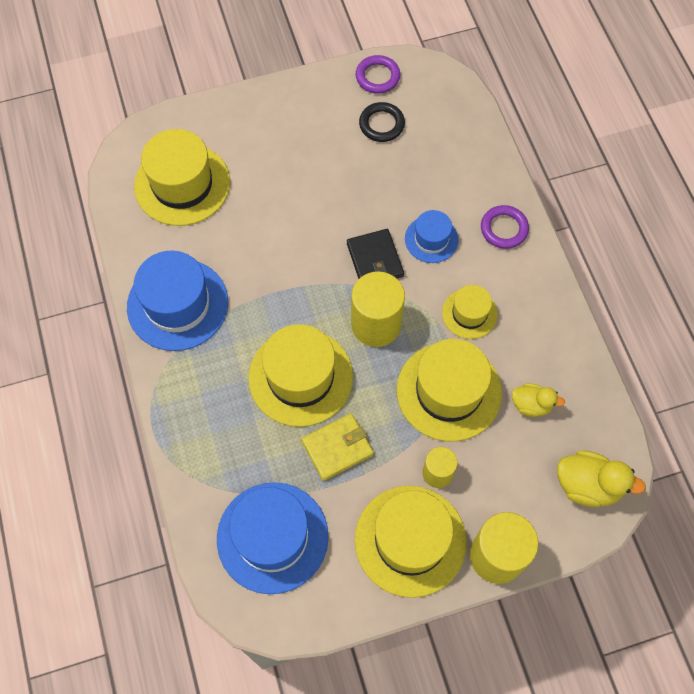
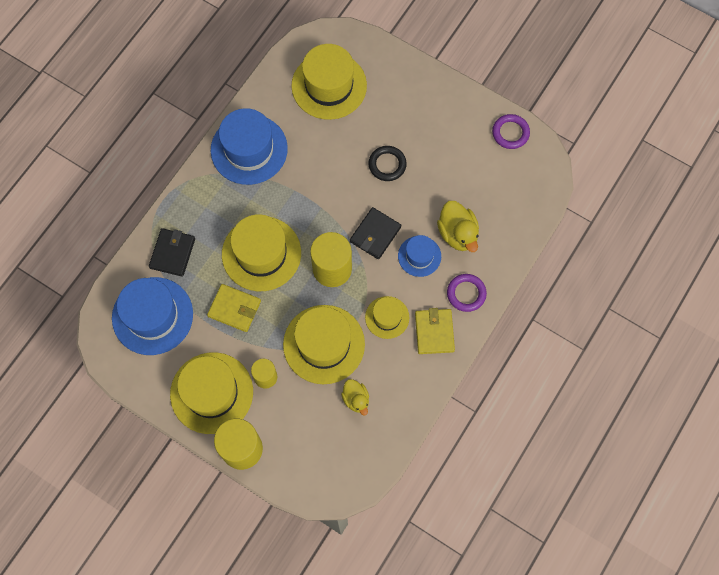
camera: 50 degrees right, 5 degrees up
(221, 463) = (172, 253): none -> black wallet
(381, 124) = (476, 163): black ring -> black ring (387, 165)
(519, 284) = (434, 332): none -> yellow wallet
(587, 485) = (330, 470): yellow duck -> yellow duck (457, 233)

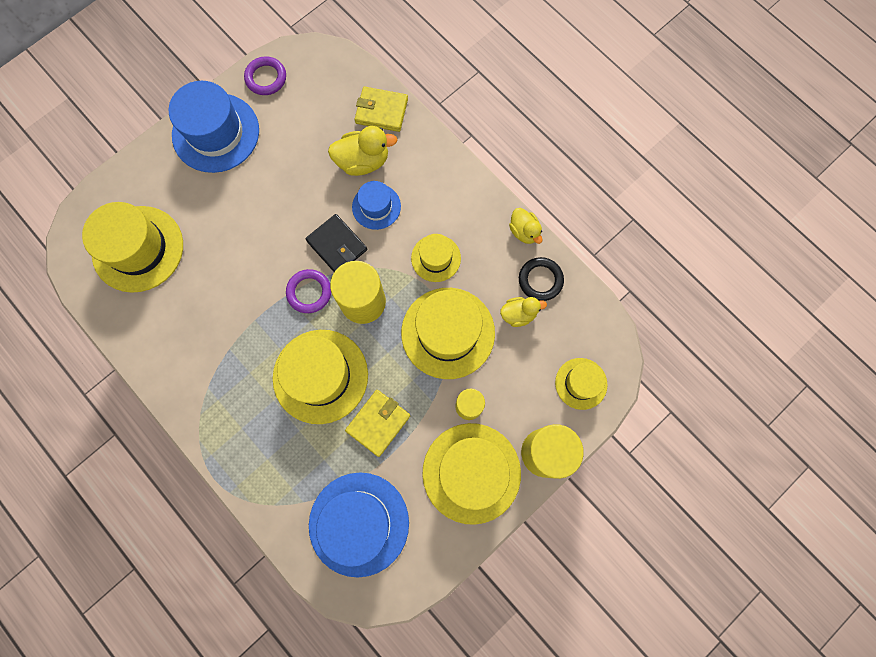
camera: 75 degrees left, 5 degrees up
(172, 253) = (287, 481): black wallet -> none
(249, 149) = (185, 359): blue hat -> blue hat (216, 133)
(308, 466) = (581, 383): none -> yellow hat
(387, 165) = (259, 211): black ring -> black ring (540, 280)
(433, 386) = (524, 231): none -> yellow duck
(434, 332) = (465, 215): yellow wallet -> yellow wallet (381, 111)
(466, 293) = (432, 171): purple ring -> purple ring (309, 292)

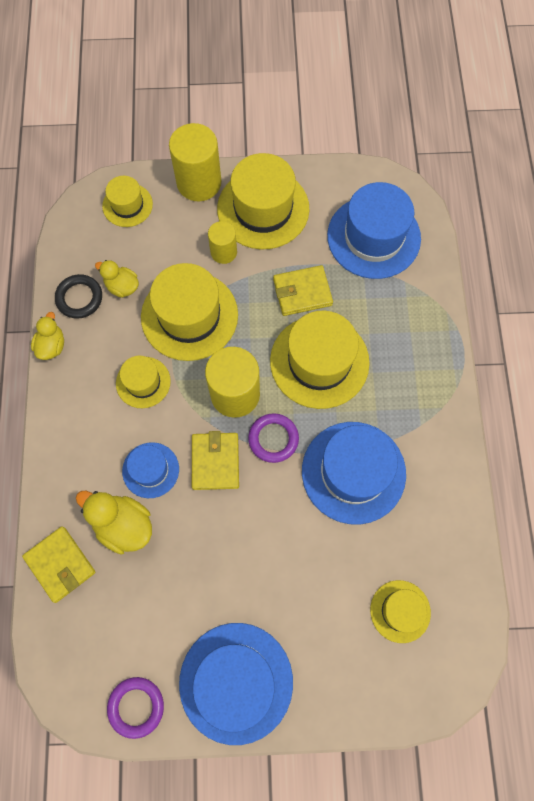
camera: 140 degrees left, 5 degrees down
(138, 249) = (400, 611): yellow hat -> yellow hat, size x0.55
(234, 314) = (353, 472): none -> blue hat
(337, 245) = (215, 462): black wallet -> yellow wallet

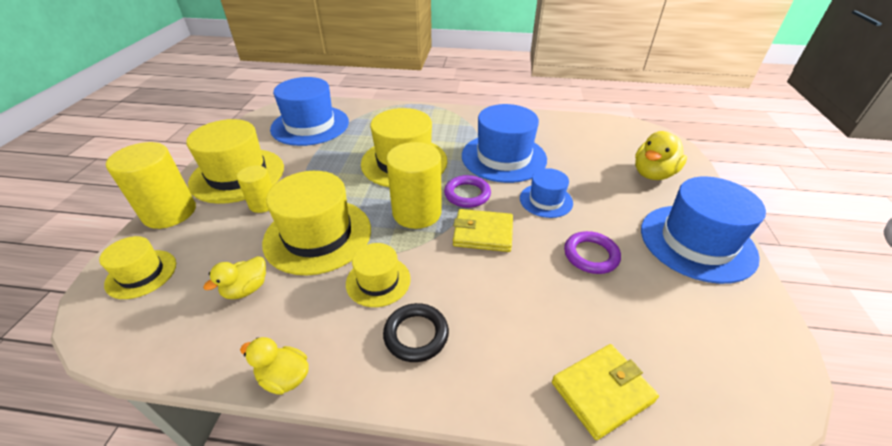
camera: 80 degrees left, 30 degrees down
(79, 298) = (233, 336): black ring -> black ring (416, 335)
(123, 525) = (548, 316): yellow duck -> yellow duck (653, 174)
(136, 706) = (753, 323): purple ring -> purple ring (591, 255)
(150, 470) = (484, 284): blue hat -> blue hat (546, 200)
(302, 292) = (336, 163): yellow wallet -> none
(400, 611) = (612, 150): yellow hat -> none

